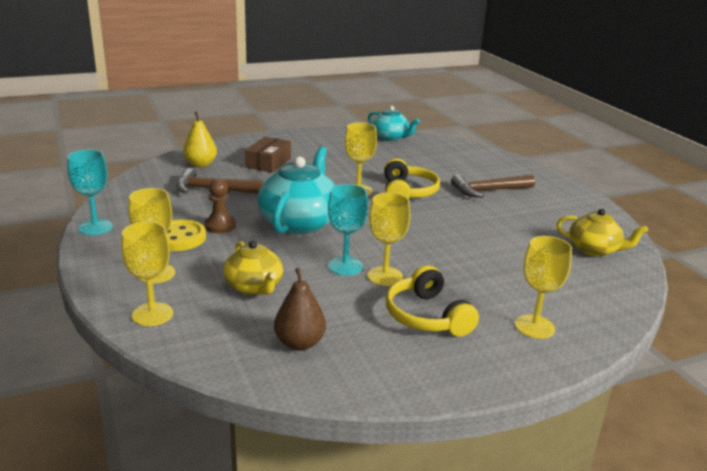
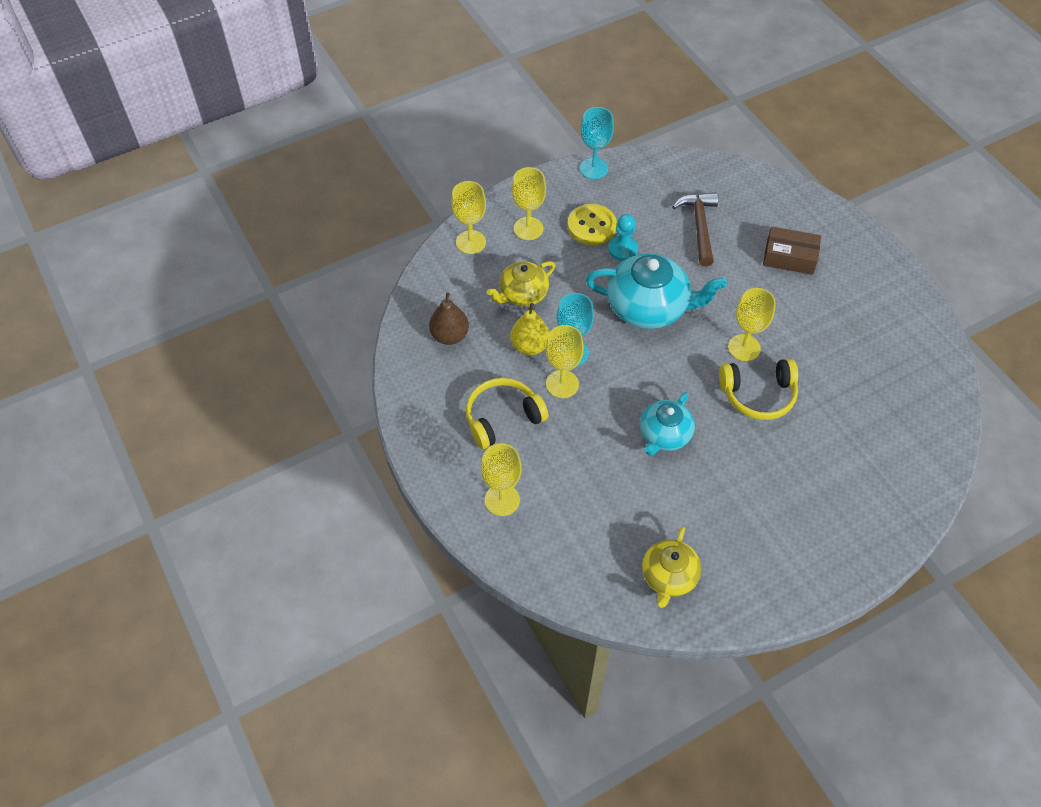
camera: 85 degrees right, 30 degrees up
(200, 164) = (758, 202): yellow pear -> yellow pear (529, 346)
(220, 226) = (623, 249): brown pawn -> turquoise pawn
(390, 137) = (935, 368): turquoise teapot -> turquoise teapot (664, 435)
(489, 190) = (796, 479): brown hammer -> none

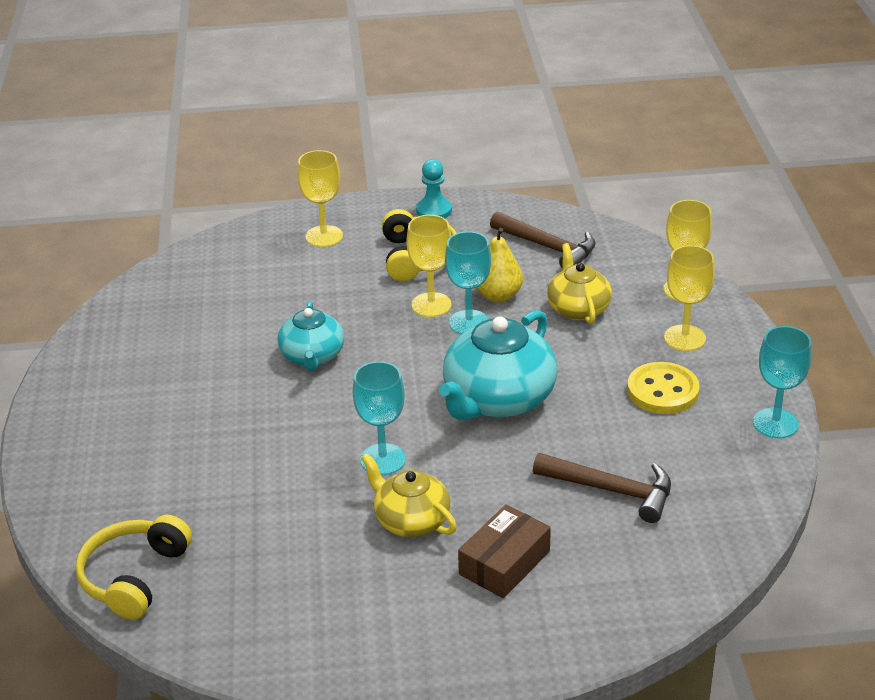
camera: 115 degrees right, 20 degrees down
(449, 336) = (548, 247): brown pear -> brown hammer
(623, 249) = (607, 406): turquoise pawn -> turquoise pawn (434, 210)
(664, 435) = (312, 356): turquoise teapot -> turquoise teapot turned 150 degrees counterclockwise
(669, 577) = (157, 311): yellow teapot -> yellow teapot (411, 520)
(744, 347) = (383, 459): yellow goblet -> turquoise goblet
(758, 395) = (308, 446): yellow headphones -> yellow headphones (134, 576)

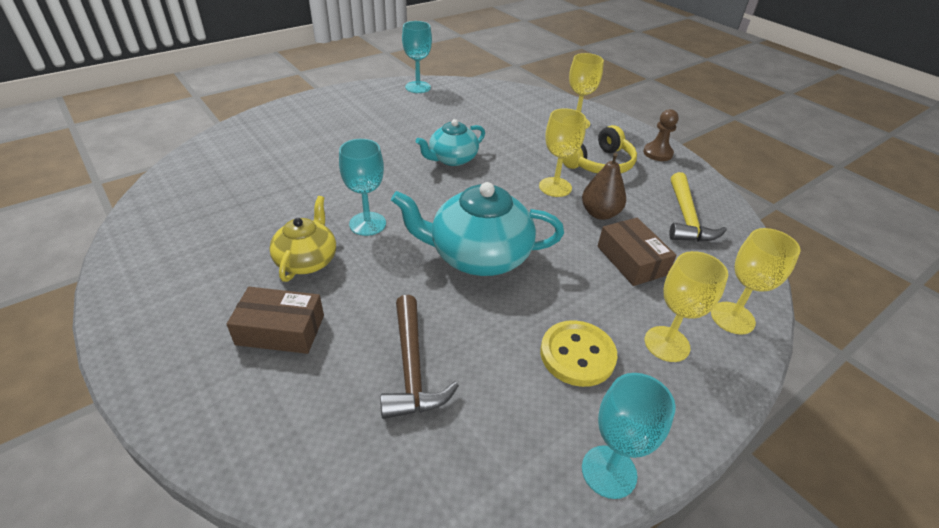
camera: 55 degrees right, 5 degrees up
(134, 576) = (198, 168): yellow headphones -> none
(434, 210) = (657, 153): turquoise pawn -> brown pawn
(469, 323) = (553, 210): turquoise goblet -> turquoise goblet (418, 87)
(498, 295) = (600, 213): yellow pear -> brown pear
(548, 247) = (686, 218): brown hammer -> yellow hammer
(578, 308) = (632, 260): yellow teapot -> brown box

